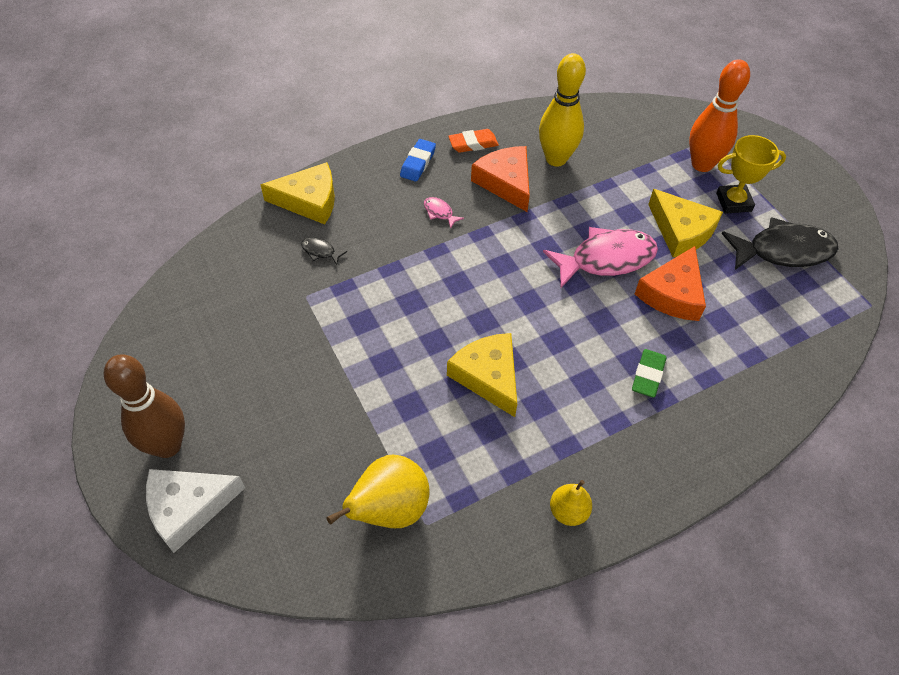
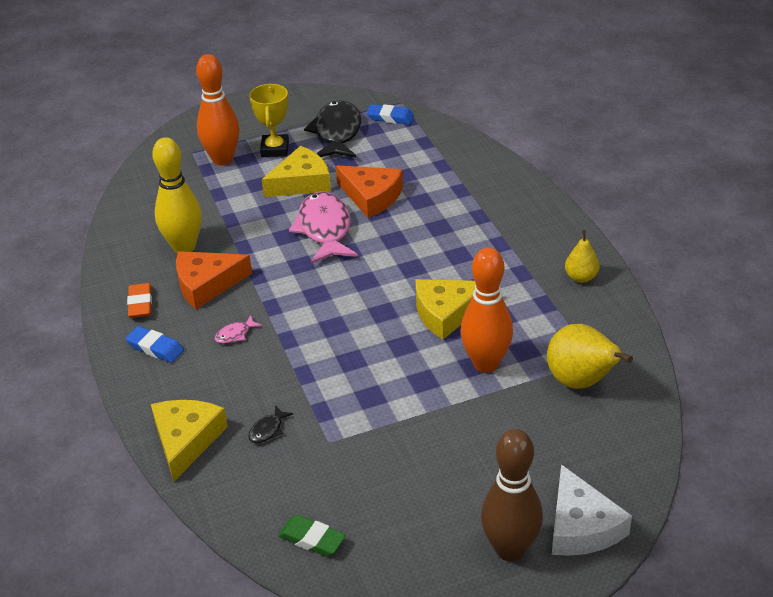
camera: 80 degrees left, 15 degrees down
(412, 416) = (486, 364): none -> orange bowling pin
(648, 375) = (455, 221): green eraser -> green eraser (312, 539)
(833, 297) = (390, 118): none -> blue eraser

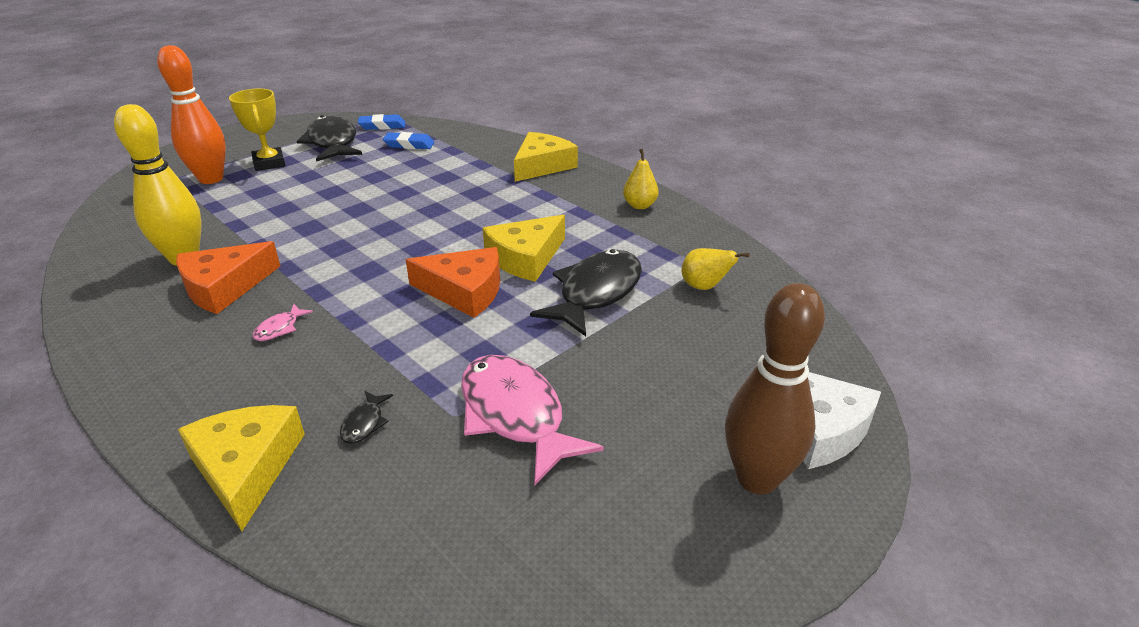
camera: 25 degrees left, 5 degrees down
(140, 304) = (136, 324): orange eraser -> none
(155, 348) = (169, 366): blue eraser -> blue eraser (409, 145)
(301, 182) = (310, 183): yellow cheese -> yellow cheese (542, 165)
(312, 539) = (490, 550): green eraser -> none
(324, 229) = (352, 214): pink fish -> pink fish (515, 415)
(371, 197) = (392, 182): orange cheese -> orange cheese (464, 291)
(486, 364) = (596, 293): orange bowling pin -> black fish
(581, 382) = (704, 287): yellow pear -> yellow pear, size x0.58

